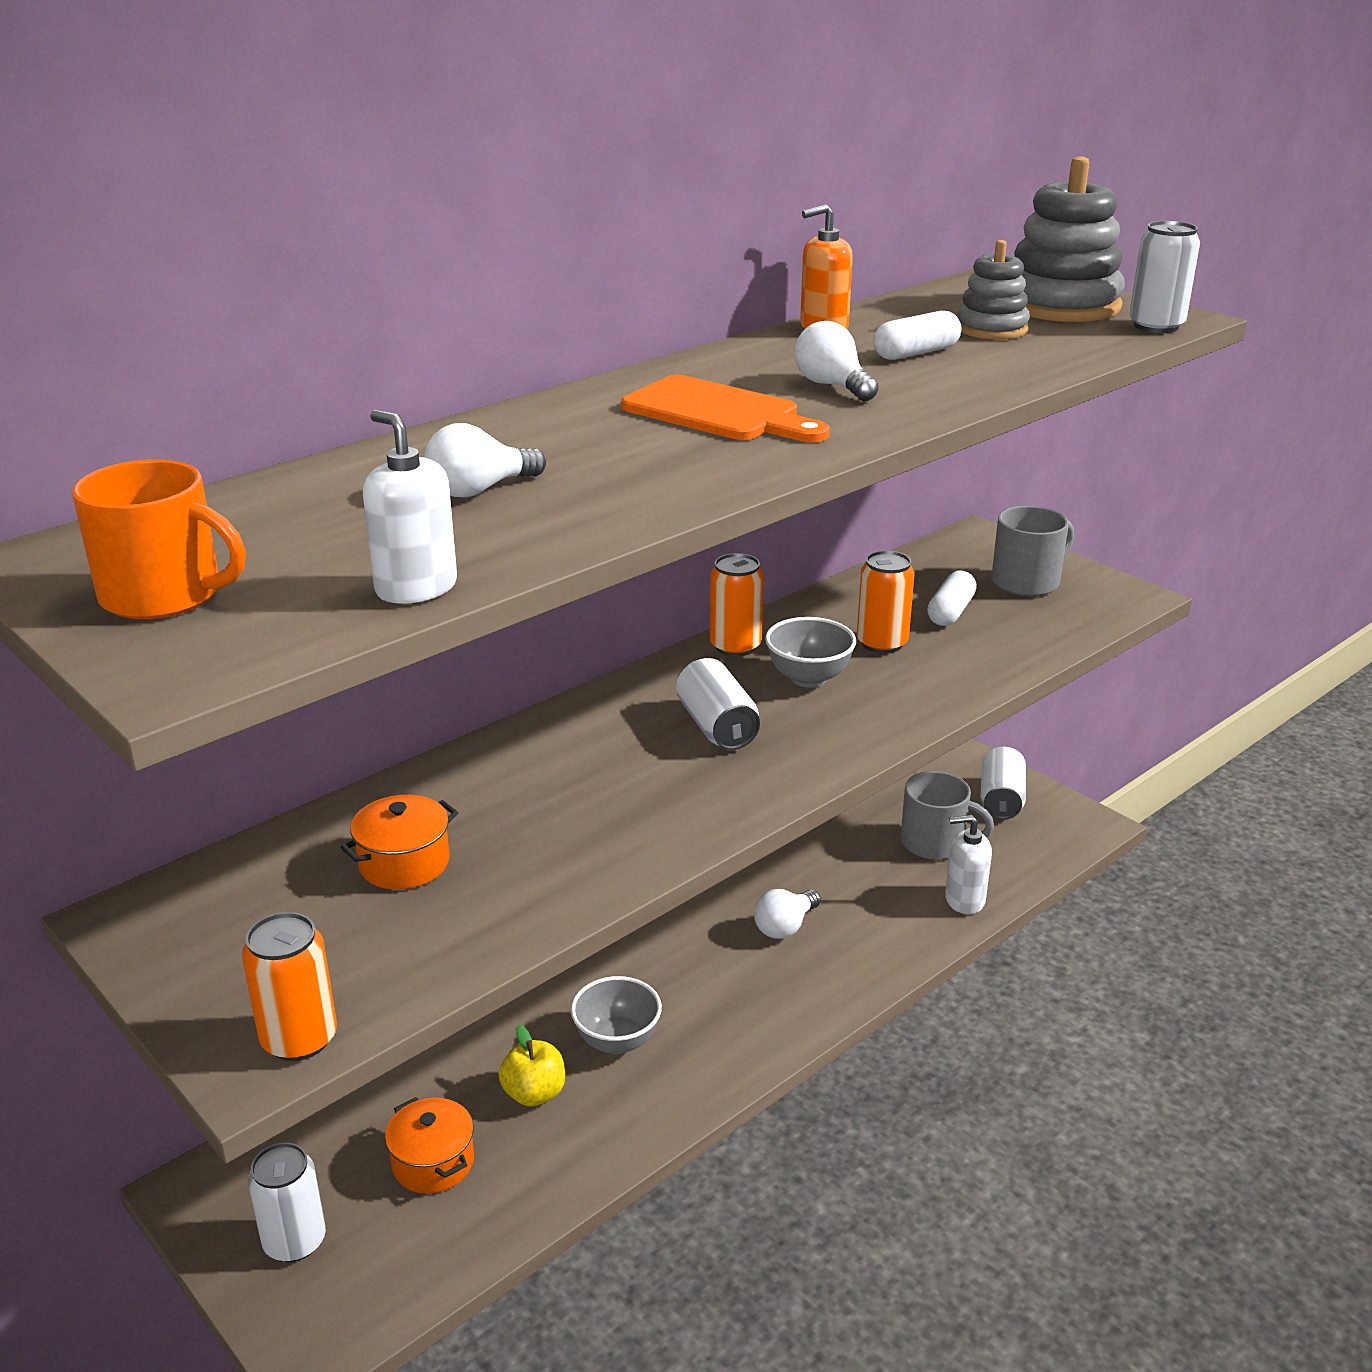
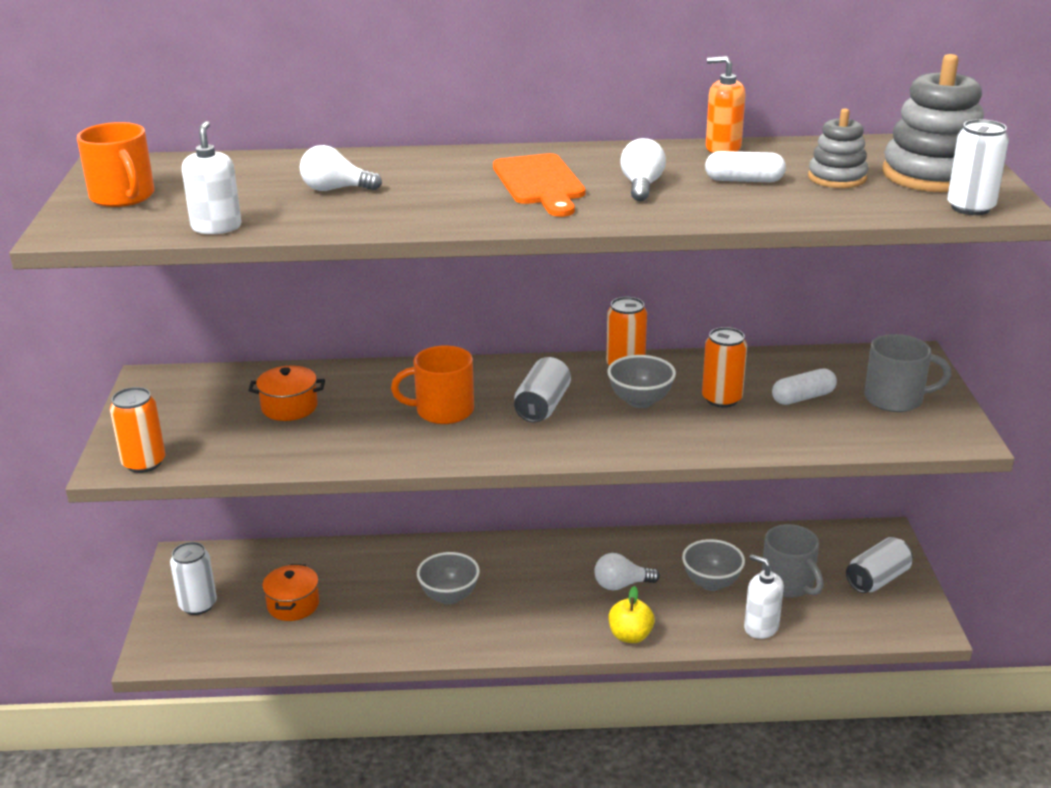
camera: 40 degrees right, 0 degrees up
(534, 1093) = (377, 599): yellow apple -> yellow apple (630, 636)
(612, 781) = (443, 411): none -> orange mug
(867, 878) = (711, 583): none -> grey bowl

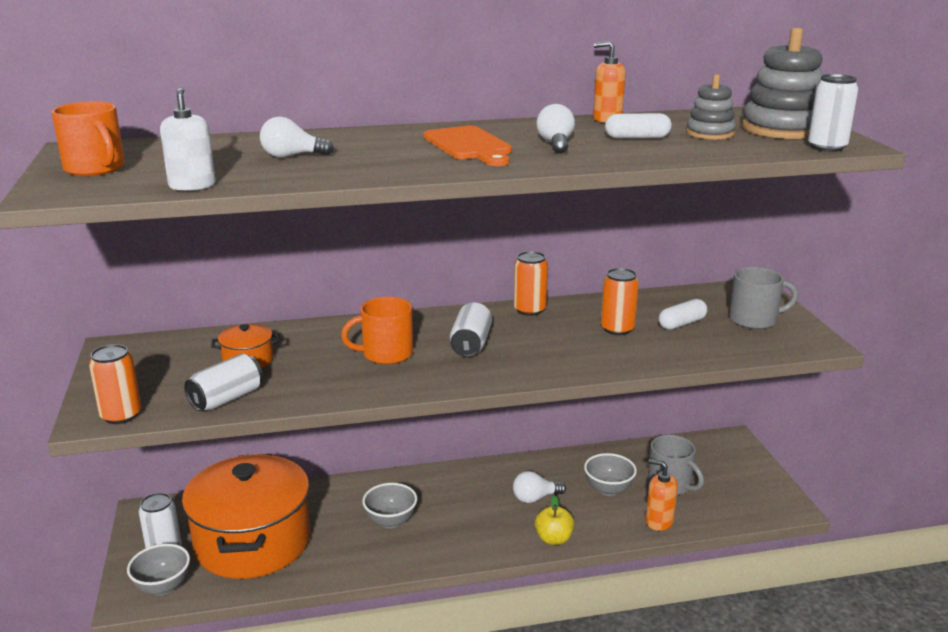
camera: 10 degrees left, 5 degrees down
(293, 605) = (252, 542): orange pot -> orange pot, size x2.46
(640, 401) = (551, 335): grey bowl -> grey bowl (163, 587)
(761, 627) = (659, 521): white soap dispenser -> orange soap dispenser
(877, 579) = (739, 474): white can -> white can (226, 399)

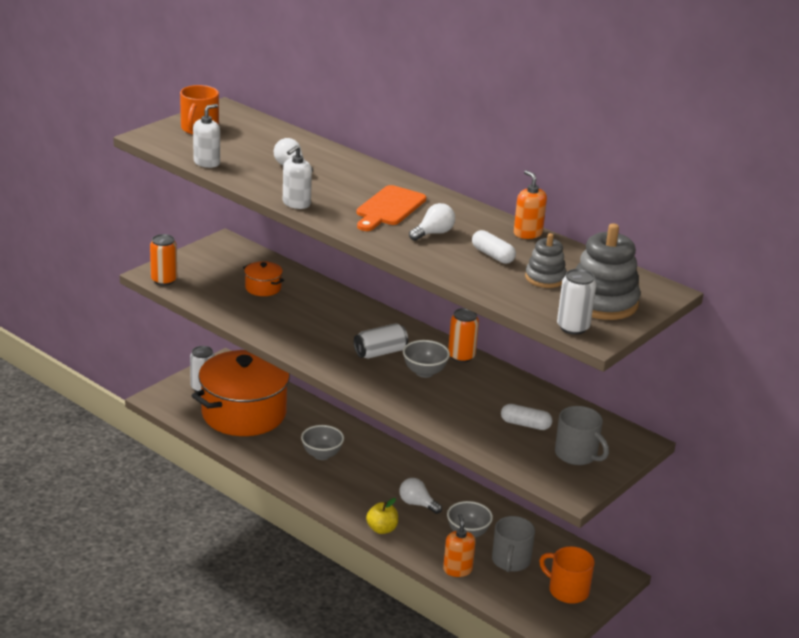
camera: 50 degrees right, 5 degrees up
(163, 587) = (175, 404): grey bowl -> grey bowl (424, 372)
(226, 399) = (216, 301): white can -> none
(386, 174) = (296, 203): none -> white soap dispenser
(386, 354) = (329, 328): orange mug -> orange mug (567, 590)
(617, 329) = (479, 400): orange can -> none

